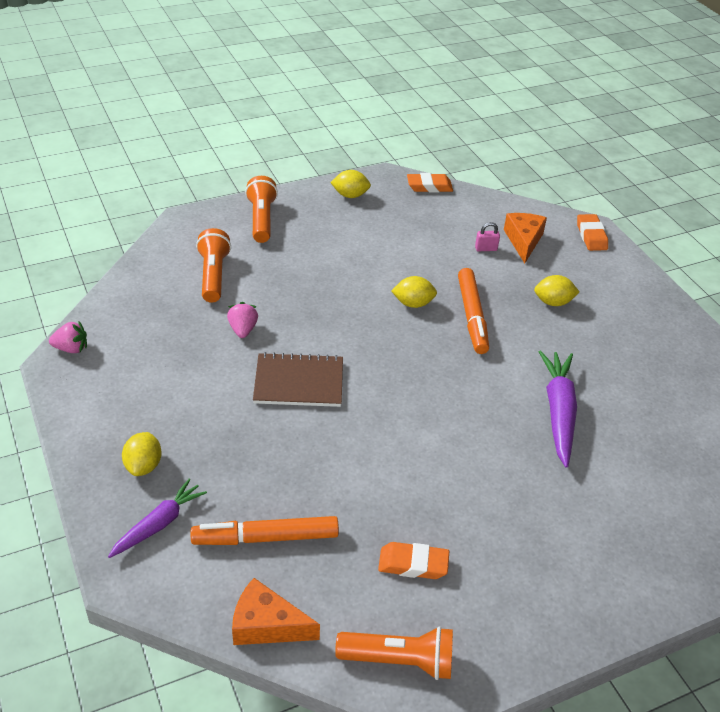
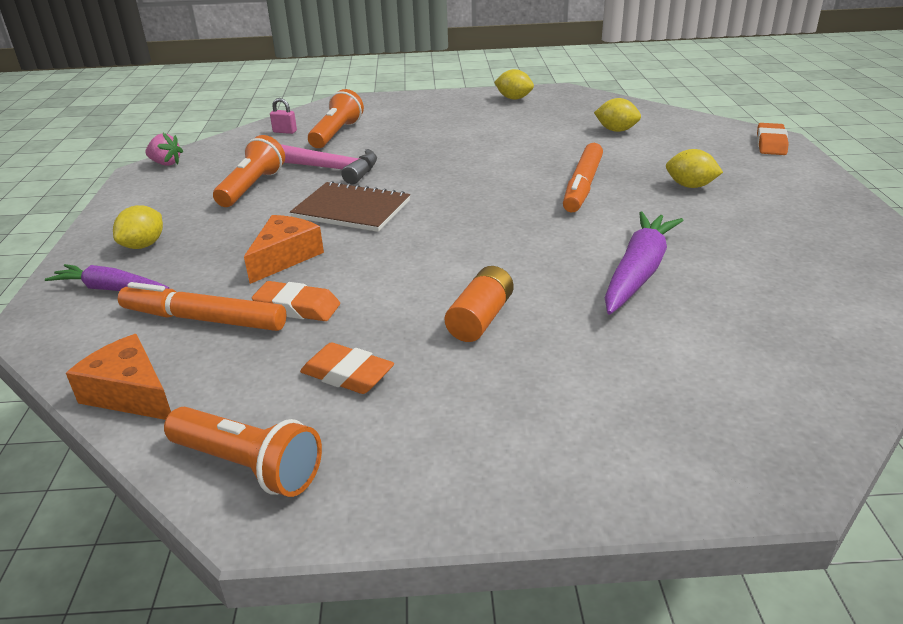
camera: 25 degrees right, 10 degrees down
(158, 524) = (111, 289): purple carrot -> purple carrot turned 135 degrees counterclockwise
(243, 330) = (330, 169): pink strawberry -> pink hammer
(261, 219) = (414, 106): orange flashlight -> orange flashlight (252, 187)
(413, 303) = (522, 170): yellow lemon -> yellow lemon (616, 130)
(429, 186) = (601, 99): orange eraser -> orange eraser (297, 307)
(474, 486) = (480, 318): none -> orange battery
(486, 249) = (634, 142): pink padlock -> pink padlock (285, 131)
(523, 241) = (683, 140): orange cheese -> orange cheese (285, 257)

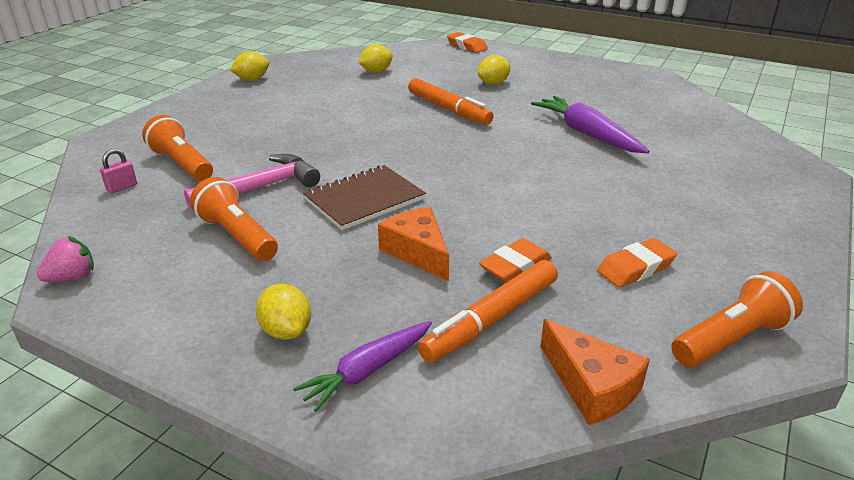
camera: 60 degrees left, 0 degrees up
(130, 393) = (591, 386): orange cheese -> orange cheese turned 105 degrees counterclockwise
(480, 318) = (599, 198): orange battery -> none

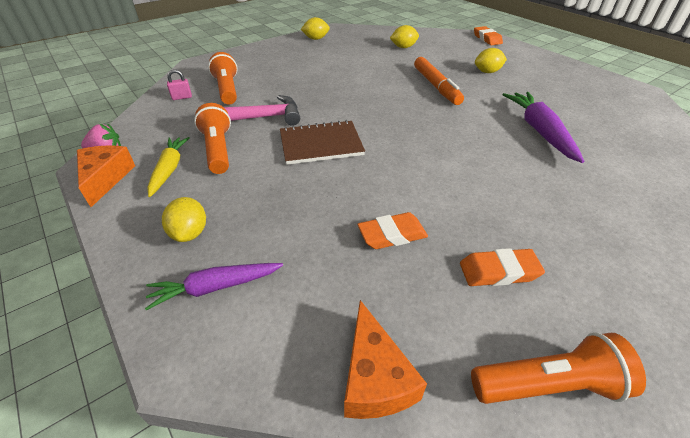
camera: 25 degrees right, 10 degrees up
(190, 274) = (169, 170): none -> yellow carrot
(417, 252) = (326, 198): orange cheese -> orange cheese (105, 178)
(491, 319) = (338, 277): orange marker -> none

